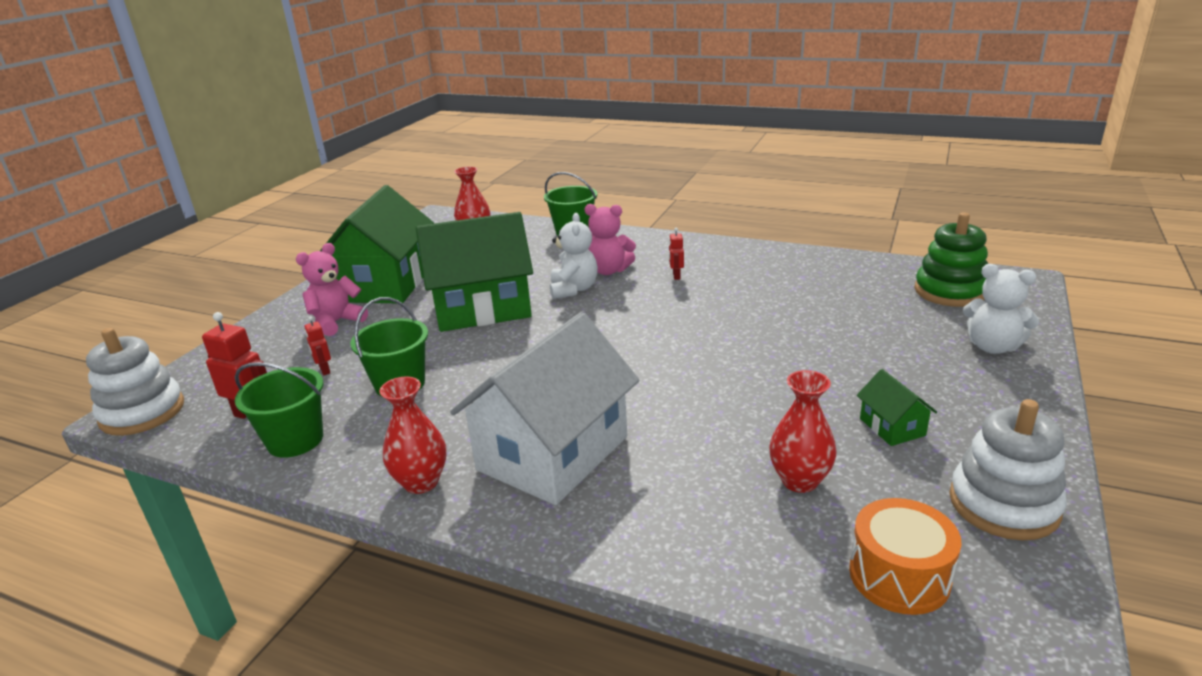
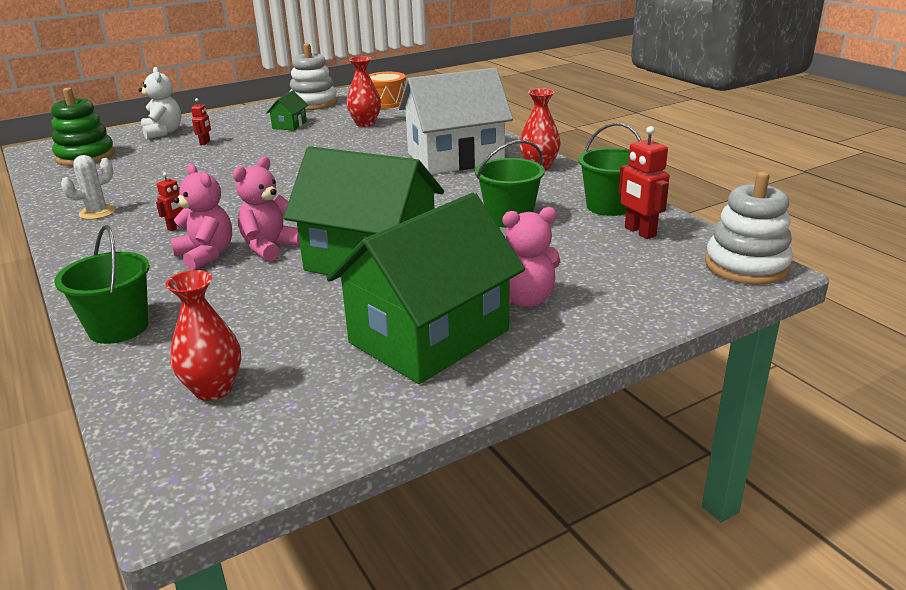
camera: 145 degrees left, 0 degrees up
(324, 370) = (564, 249): red robot -> red robot (205, 143)
(573, 289) = (270, 247): white teddy bear -> pink teddy bear
(765, 263) = (97, 212): none -> white cactus

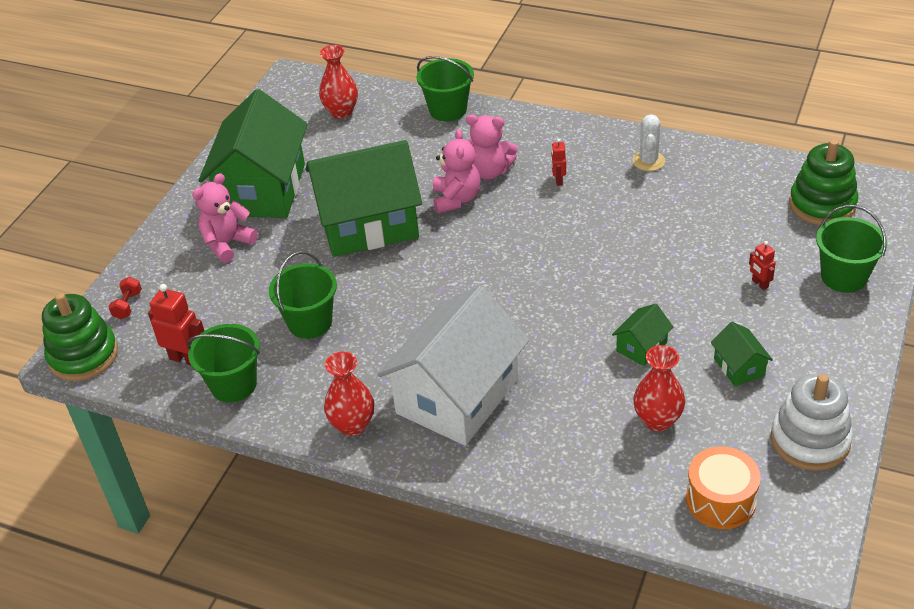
camera: 145 degrees right, 15 degrees up
(163, 132) = (843, 277): white teddy bear -> green bucket
(318, 143) = (641, 346): none -> green house
(678, 287) = (127, 305): none -> red dumbbell
(746, 266) = (83, 355): white stacking toy -> green stacking toy

